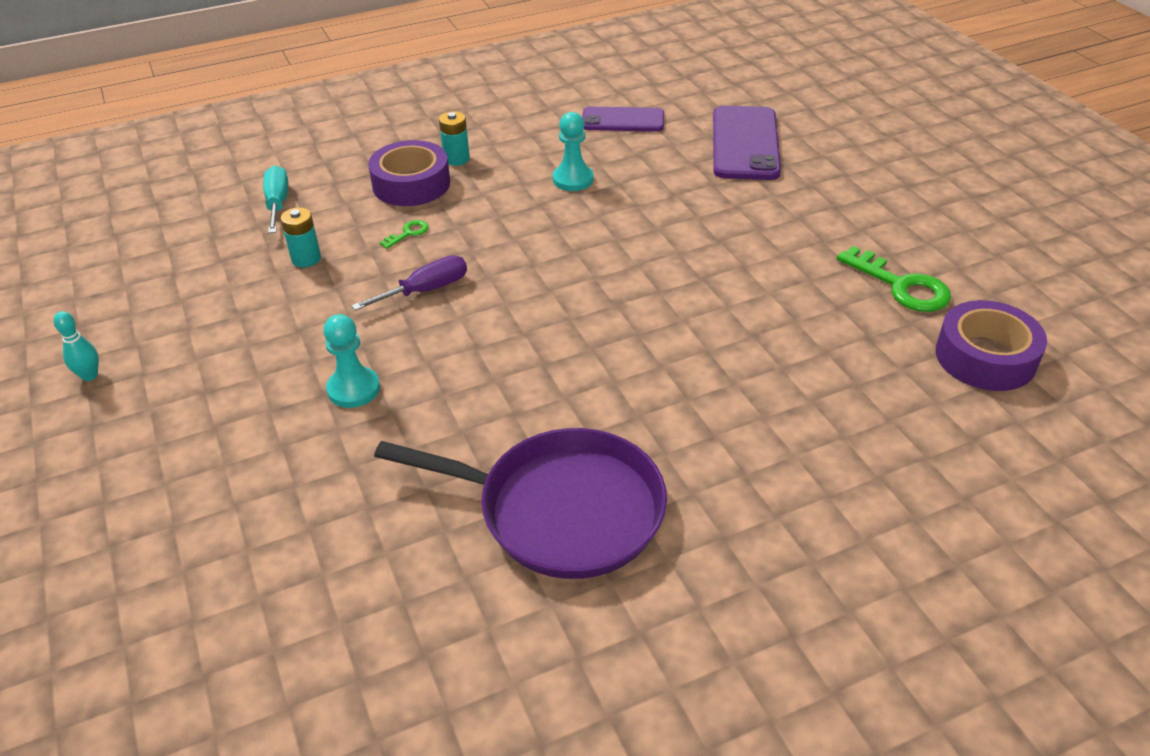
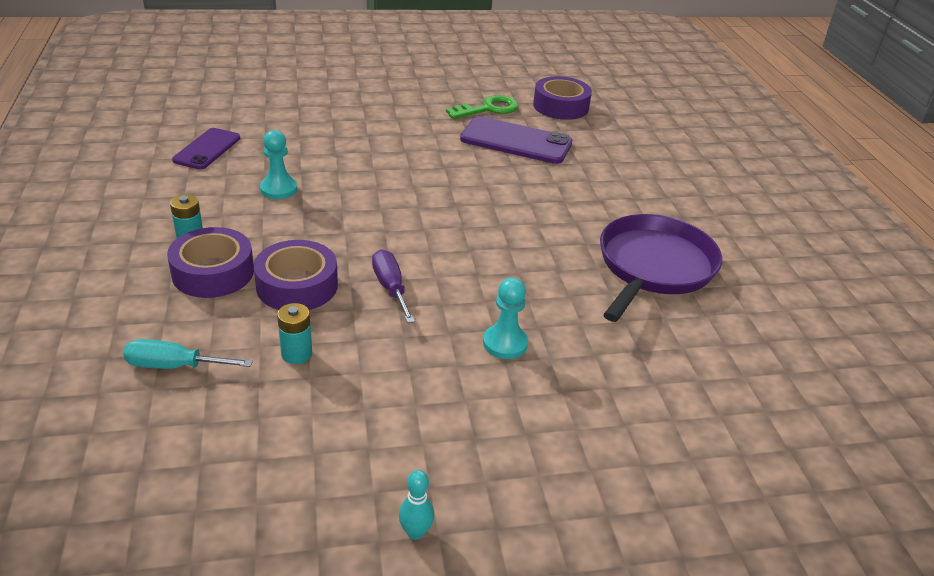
camera: 80 degrees left, 5 degrees down
(408, 233) = (297, 286): green key -> purple tape
(745, 143) = (291, 112): purple phone -> purple phone (516, 141)

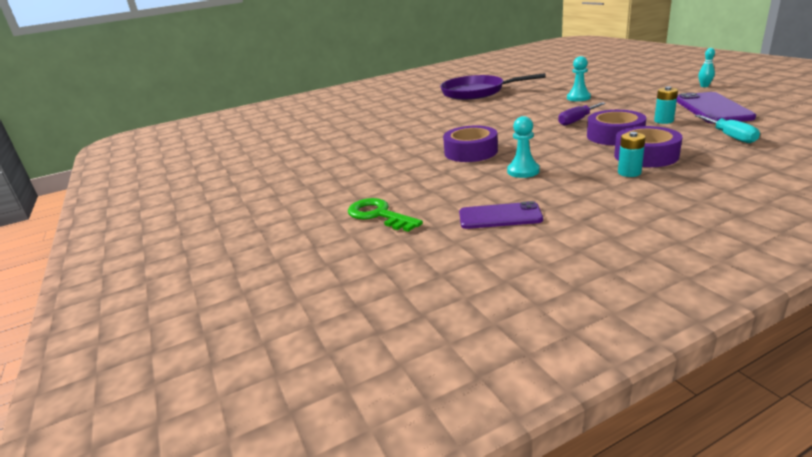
camera: 100 degrees left, 10 degrees down
(488, 109) = (320, 150): green key -> green key (379, 215)
(516, 141) = (368, 134): purple phone -> purple phone (712, 108)
(560, 106) = (300, 135): purple tape -> purple tape (471, 152)

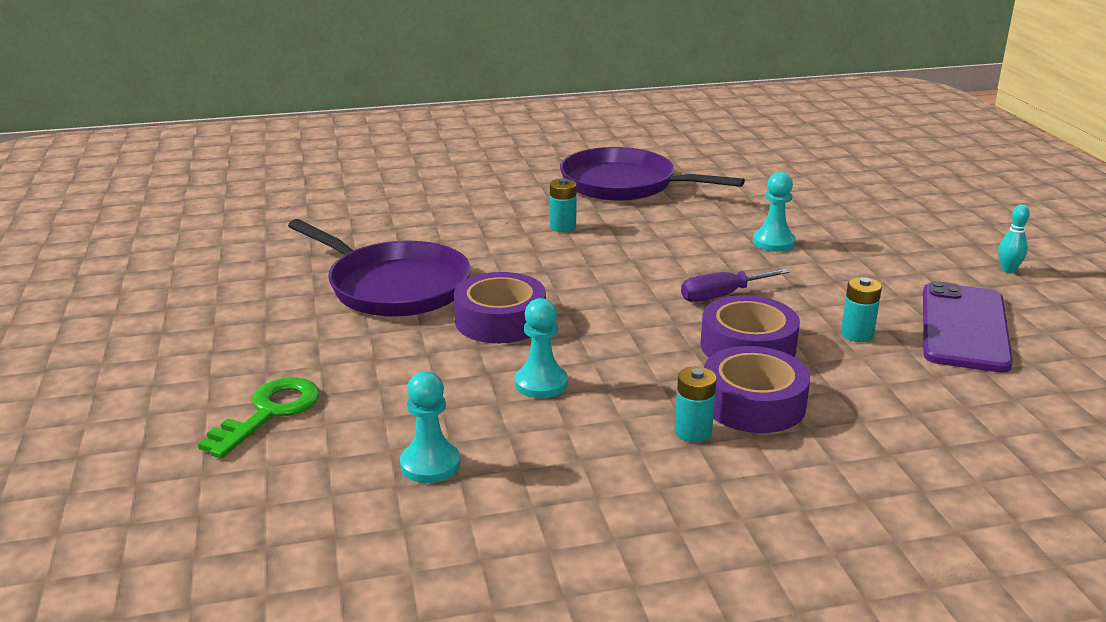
camera: 10 degrees right, 0 degrees up
(379, 215) = (269, 413): green key -> green key turned 60 degrees clockwise
(396, 150) = (394, 286): none -> purple pan
(462, 112) = (563, 227): none -> turquoise battery
(500, 216) = (430, 464): purple phone -> turquoise pawn
(730, 136) = (925, 399): turquoise screwdriver -> none

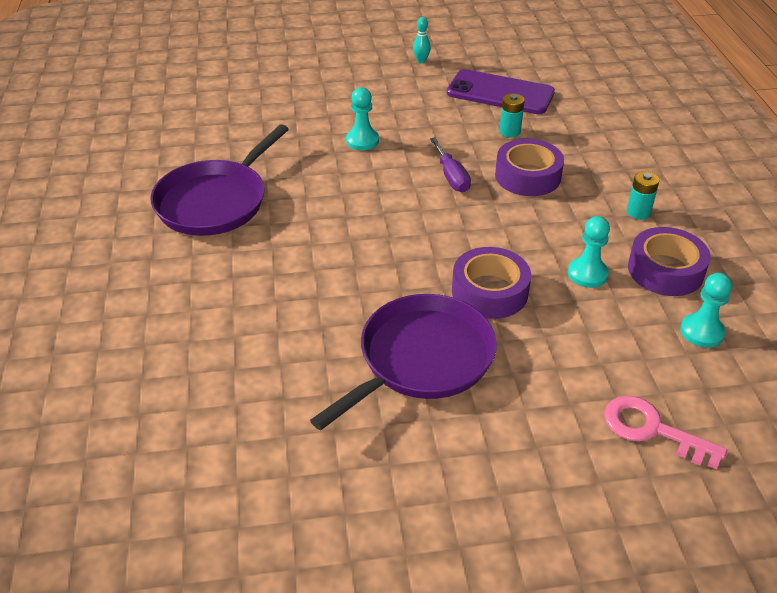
camera: 85 degrees left, 15 degrees up
(269, 413) = (652, 430): green key -> pink key
(563, 227) = (306, 246): turquoise battery -> none
(753, 403) = (600, 184): purple tape -> purple tape (665, 270)

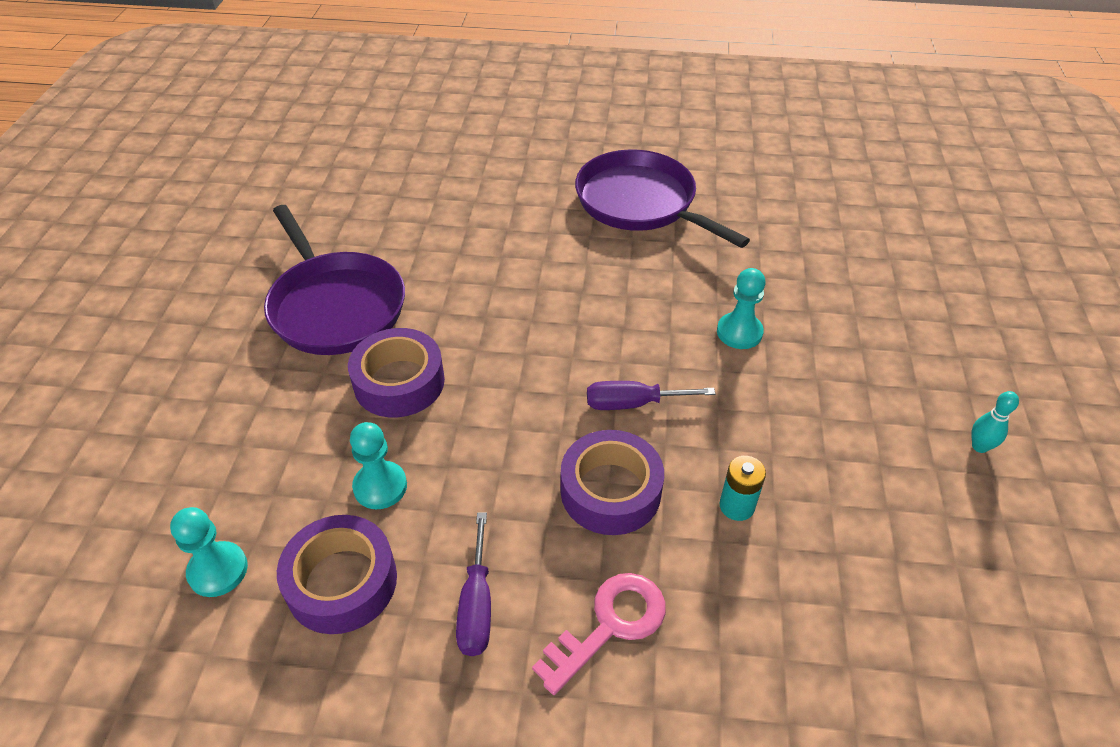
camera: 105 degrees right, 5 degrees up
(500, 93) = (864, 530): purple phone -> none
(638, 212) = (476, 605): turquoise battery -> purple screwdriver
(652, 430) = (132, 455): pink key -> pink key (609, 625)

